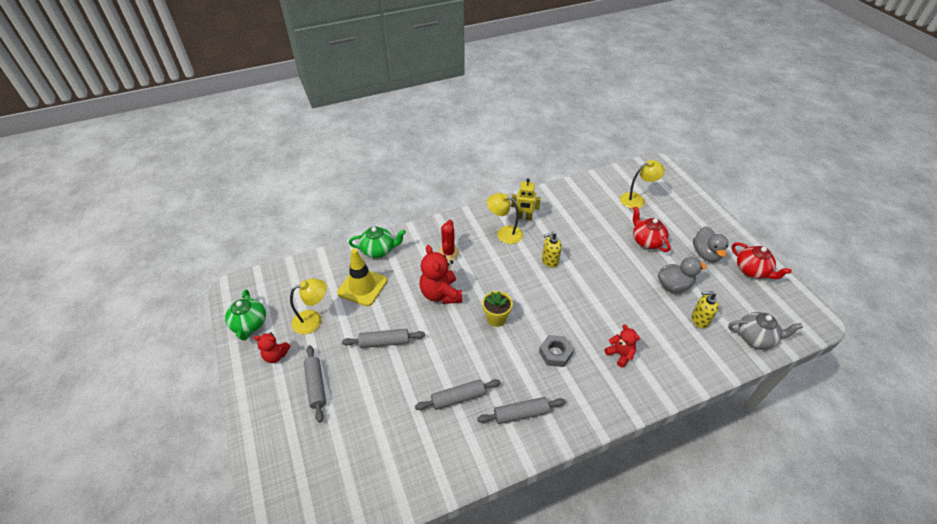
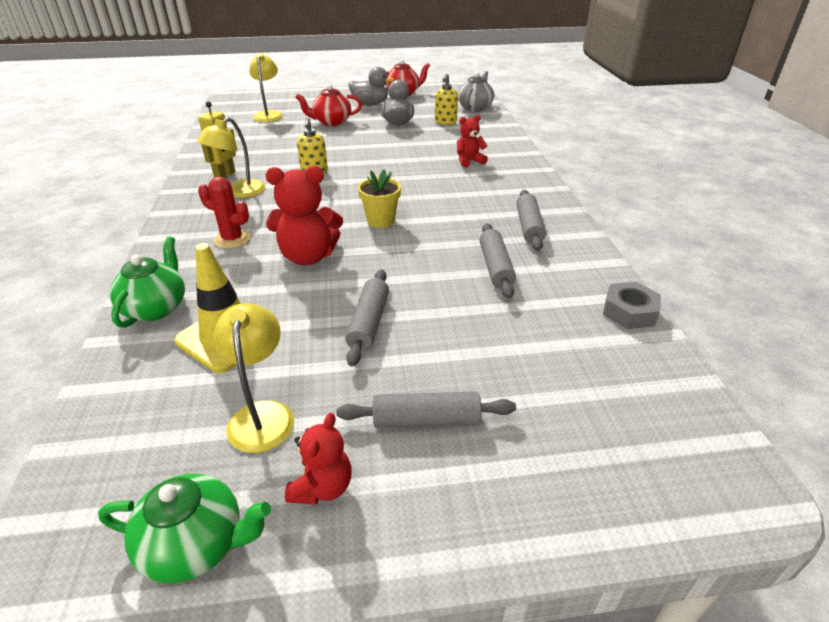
camera: 75 degrees left, 10 degrees down
(555, 353) = (453, 193): grey nut -> grey nut (629, 312)

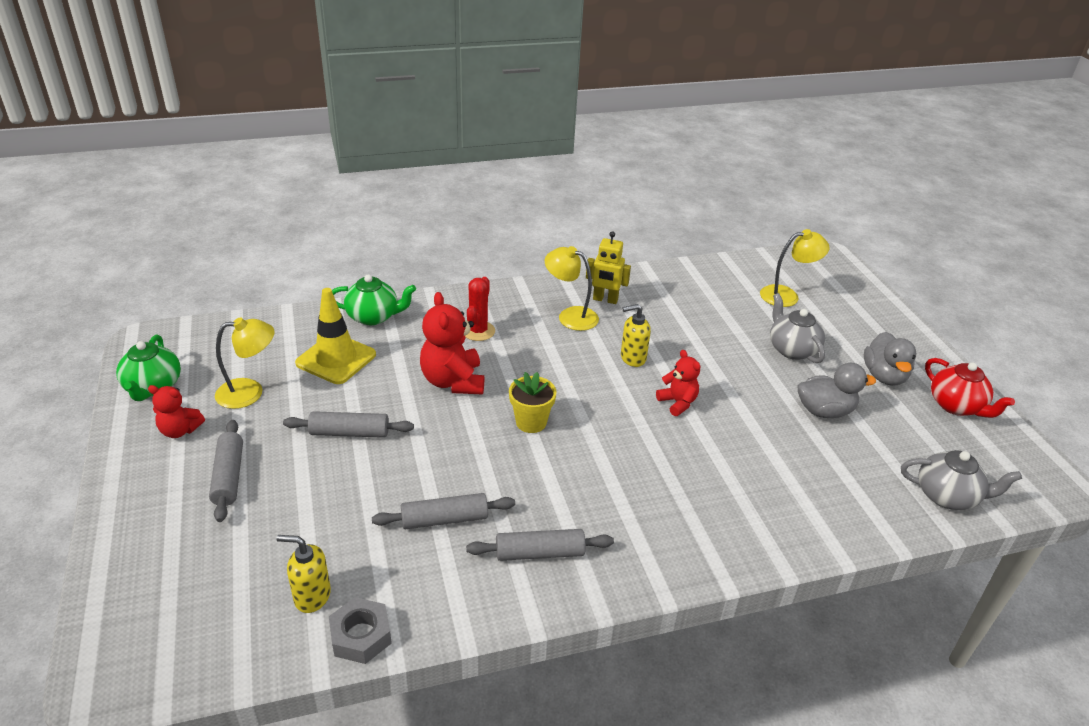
camera: 80 degrees right, 0 degrees up
(331, 122) = (792, 349): red teapot -> grey teapot
(445, 122) = (858, 461): yellow soap dispenser -> yellow soap dispenser (312, 596)
(469, 161) = (718, 492): red teddy bear -> red teddy bear (677, 403)

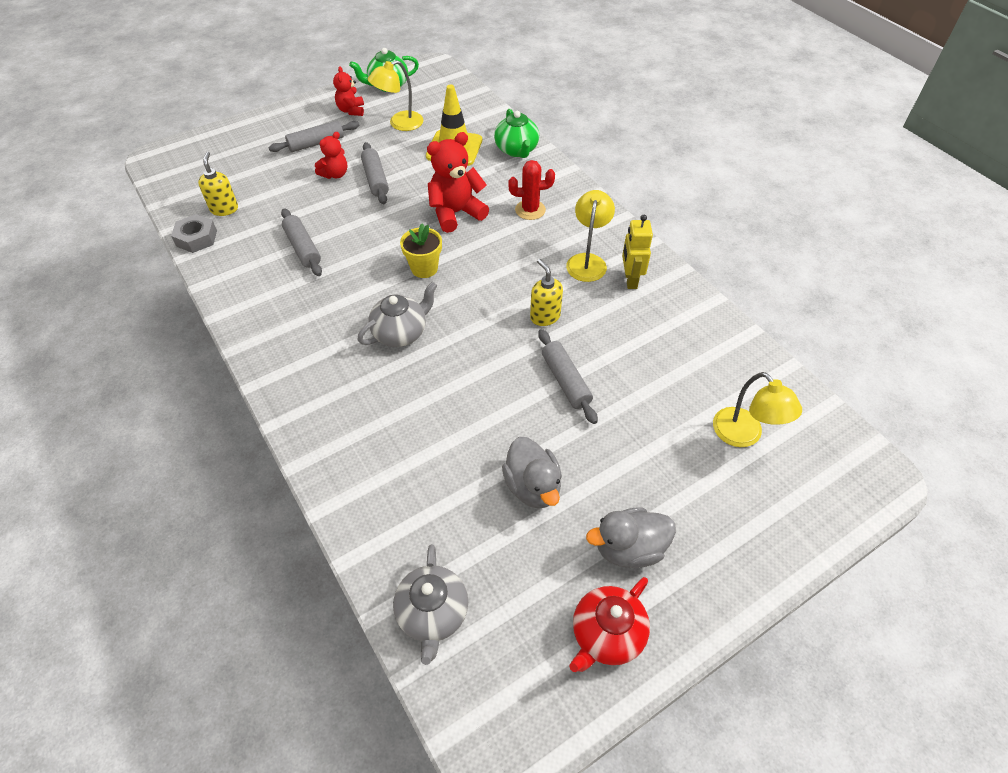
camera: 75 degrees right, 15 degrees up
(250, 392) = (400, 124): yellow lamp -> yellow lamp turned 90 degrees clockwise
(540, 553) = (281, 305): grey rolling pin -> grey rolling pin (565, 381)
(677, 403) = (492, 360): red teddy bear -> red teddy bear (335, 174)
(792, 349) = (632, 448): grey teapot -> grey teapot (401, 332)

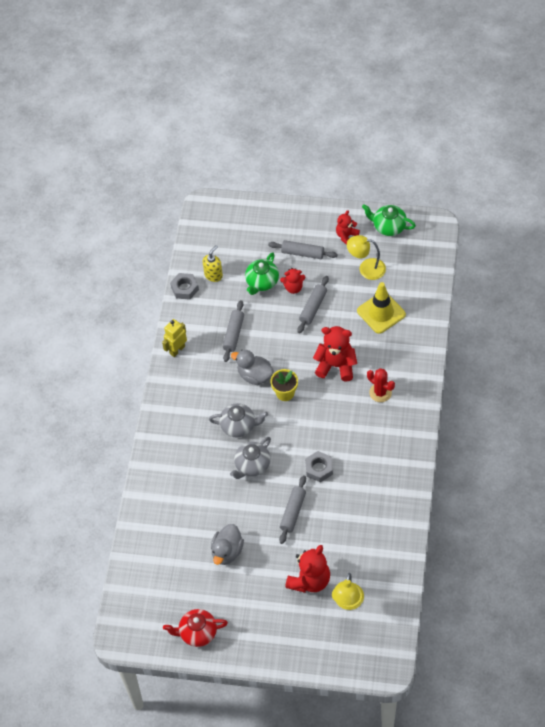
camera: 45 degrees right, 5 degrees up
(433, 614) = (139, 572): grey teapot -> grey teapot (252, 465)
(517, 150) = (418, 340): green teapot -> green teapot (262, 282)
(545, 316) = (319, 468): yellow soap dispenser -> grey nut
(587, 261) = (376, 451): yellow lamp -> none
(629, 548) = (241, 609): grey duck -> grey duck (255, 376)
(630, 280) = (387, 479): yellow robot -> yellow robot (177, 350)
(672, 444) = (309, 580): none -> red teddy bear

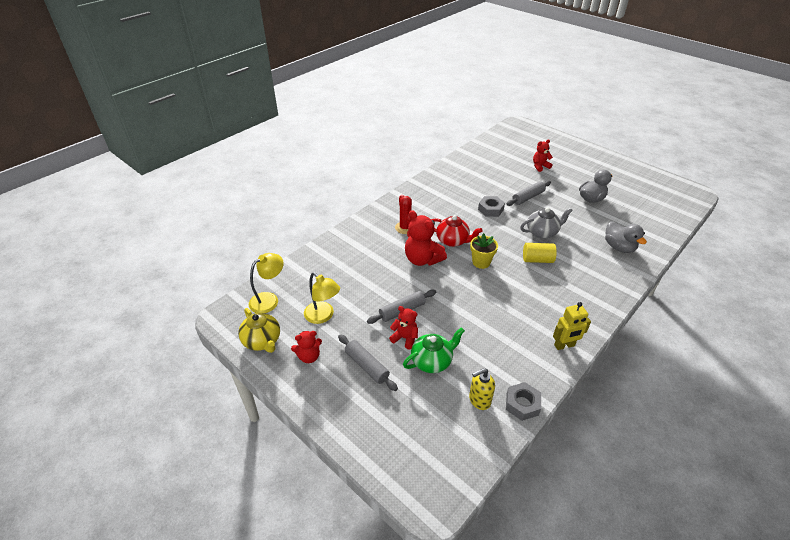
camera: 150 degrees left, 15 degrees down
(197, 633) = (634, 174): red teapot -> red teapot (453, 241)
(234, 334) = (496, 329): grey rolling pin -> none
(239, 426) = (537, 260): grey teapot -> yellow cylinder
(255, 376) = (499, 286): grey duck -> grey duck (619, 247)
(309, 580) = (540, 166): red teddy bear -> red teddy bear, size x0.59
(347, 602) = (522, 150): yellow lamp -> yellow lamp (269, 299)
(381, 313) = (349, 276): yellow traffic cone -> none
(388, 227) = (262, 341): green teapot -> yellow teapot

